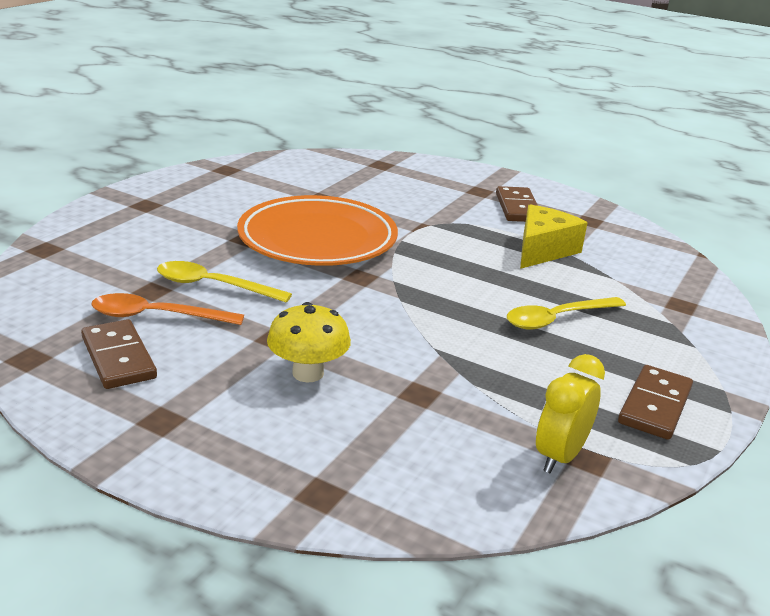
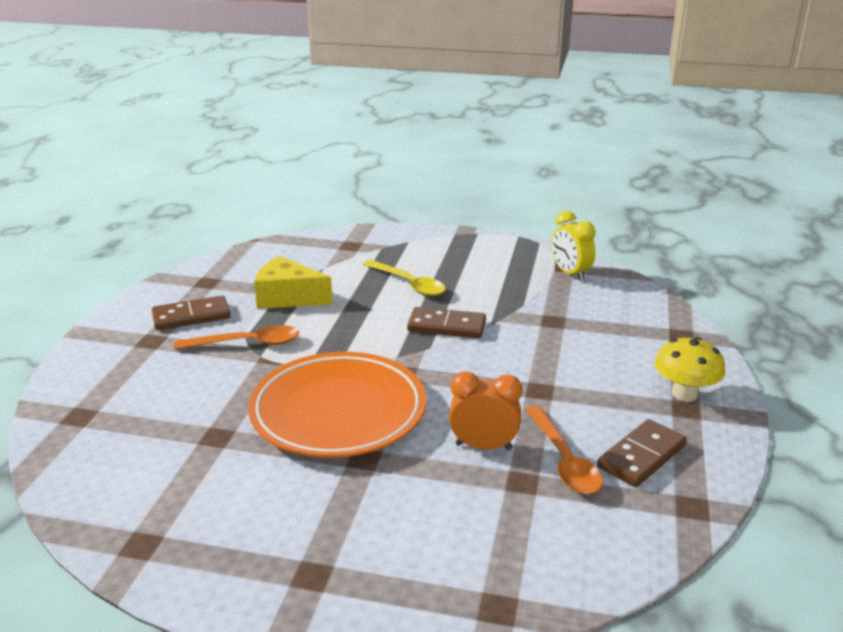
camera: 105 degrees left, 0 degrees up
(213, 286) = (483, 446): yellow spoon -> orange clock
(308, 373) = (572, 365): yellow mushroom -> yellow mushroom (684, 394)
(455, 222) = (247, 343): none -> orange spoon
(560, 456) = (570, 274): yellow clock -> yellow clock turned 45 degrees clockwise
(654, 405) = (491, 251): brown domino -> brown domino (446, 326)

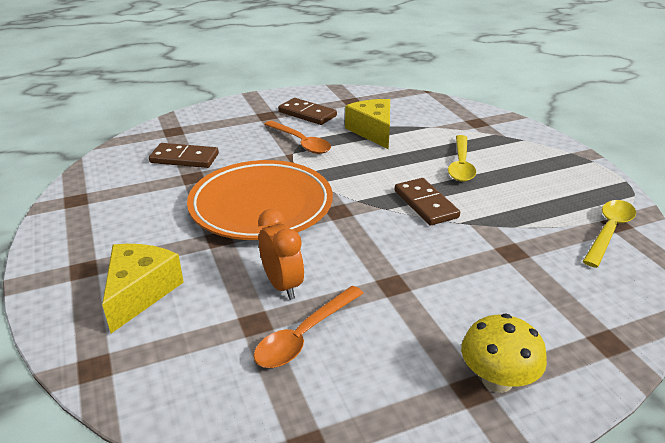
camera: 55 degrees right, 5 degrees up
(404, 542) = (140, 293): none -> yellow cheese
(570, 274) = (609, 231): yellow clock -> yellow spoon
(642, 456) = (356, 383): brown domino -> brown domino (184, 158)

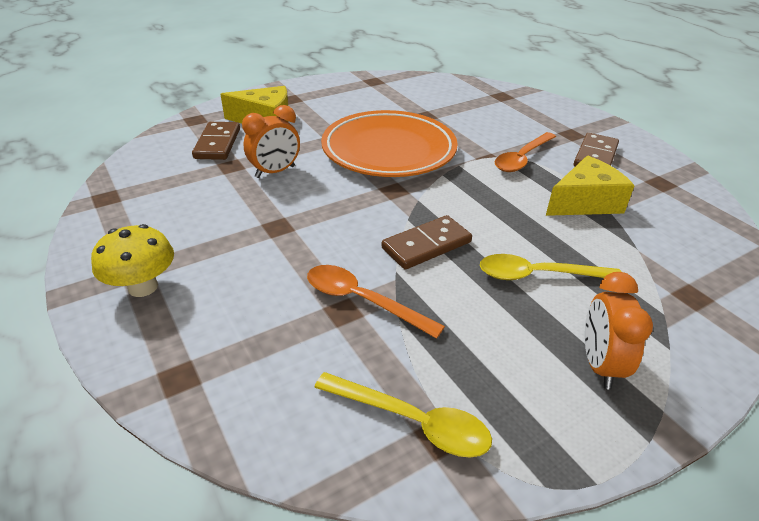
camera: 80 degrees right, 5 degrees up
(184, 158) = (454, 107): brown domino -> brown domino (217, 143)
(304, 335) = (214, 187): orange spoon -> orange spoon (362, 301)
(542, 162) = (599, 365): none -> orange clock

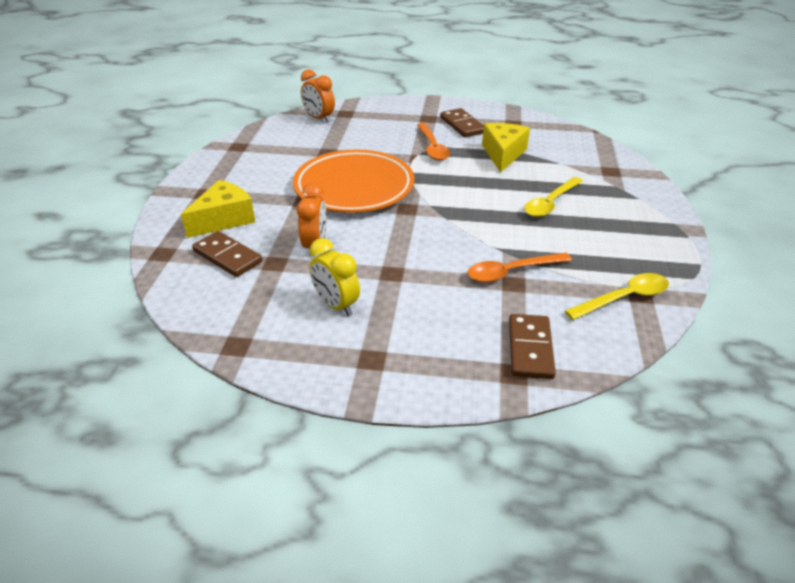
camera: 50 degrees left, 0 degrees up
(143, 287) = (396, 361): yellow mushroom -> none
(199, 219) = (336, 305): none -> yellow clock
(426, 245) = (482, 225): brown domino -> brown domino (530, 348)
(599, 365) = (633, 223): orange clock -> orange clock (319, 118)

